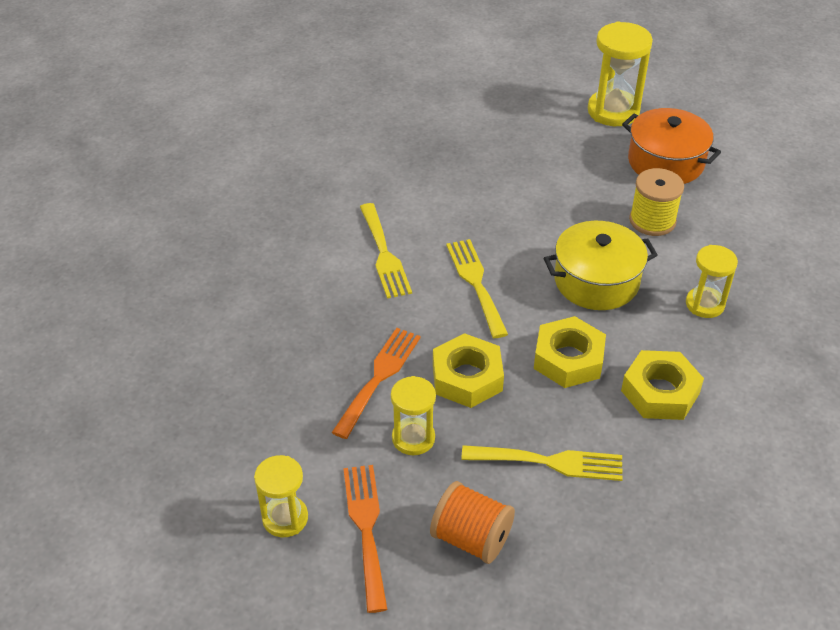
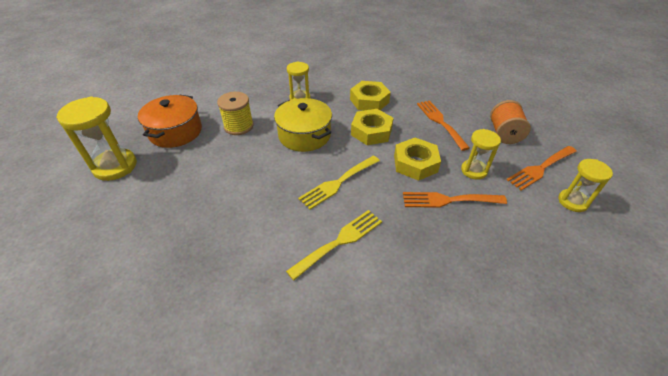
camera: 115 degrees left, 0 degrees up
(550, 462) = (440, 122): yellow fork -> orange fork

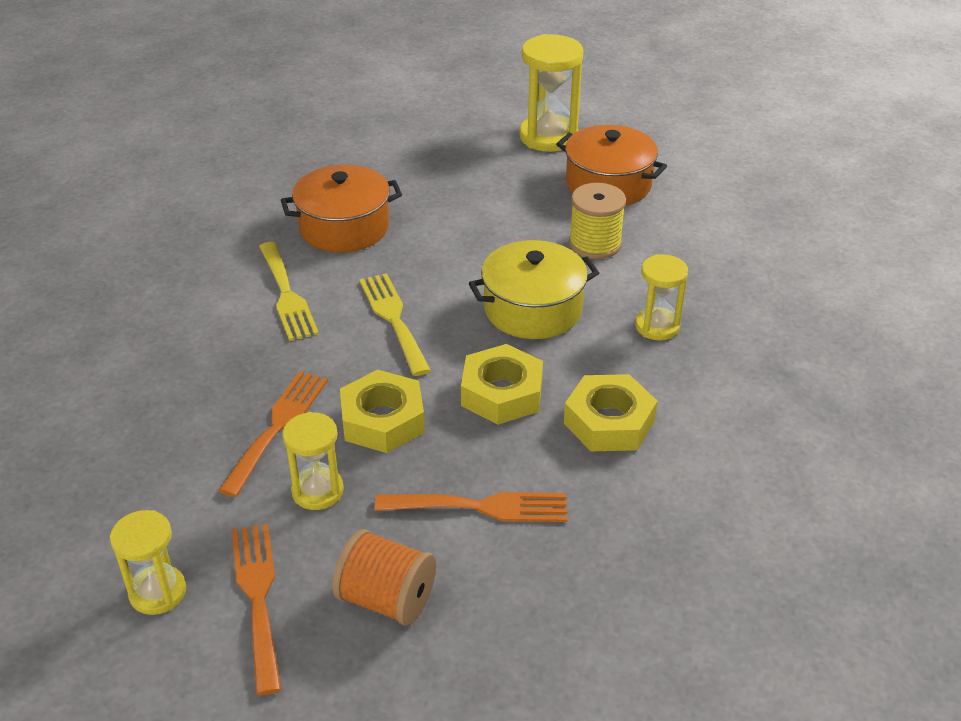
camera: 110 degrees right, 5 degrees down
(251, 239) = (344, 227): none -> orange pot

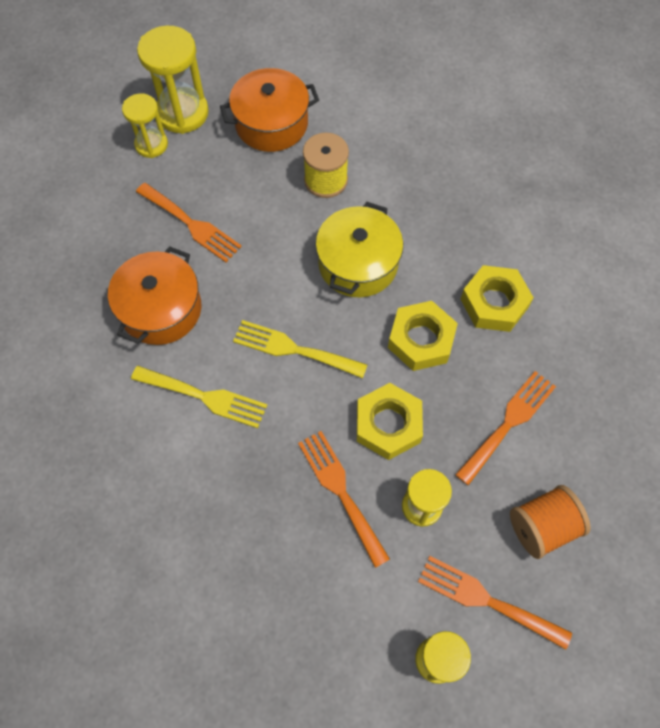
camera: 50 degrees left, 25 degrees up
(446, 199) = (191, 224): none -> orange fork
(657, 326) = (434, 212): yellow hourglass -> yellow hourglass (151, 145)

